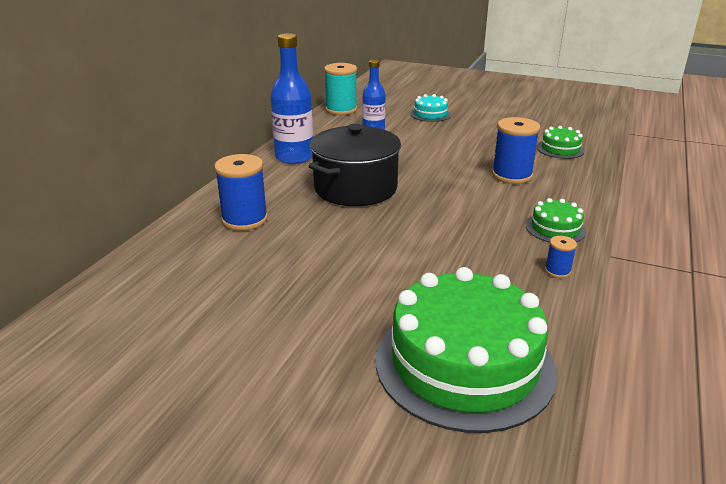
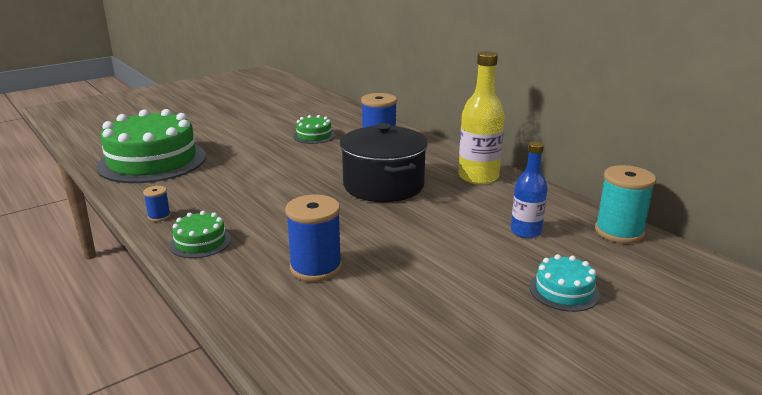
camera: 120 degrees right, 5 degrees down
(294, 157) = (478, 177): blue bottle -> yellow bottle
(560, 149) = (340, 344): green cake -> green cake (314, 136)

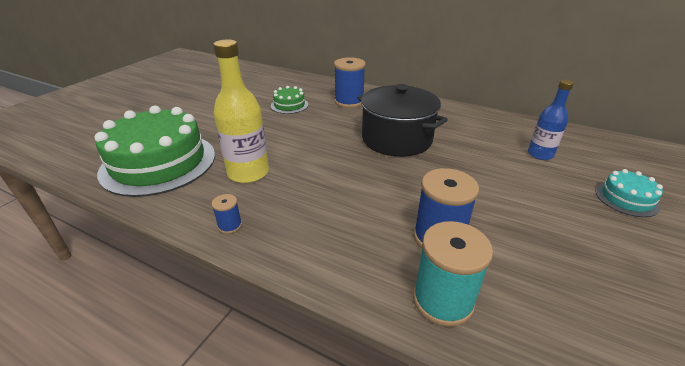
camera: 25 degrees left, 10 degrees up
(200, 242) = (304, 244): green cake -> none
(478, 177) = (453, 116): yellow bottle -> yellow bottle (248, 173)
(619, 232) = (591, 139): turquoise spool -> turquoise spool (443, 300)

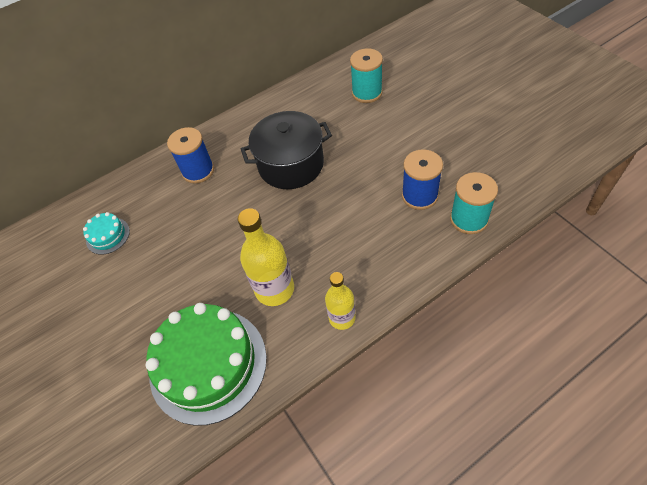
camera: 55 degrees left, 20 degrees up
(230, 225) = (342, 318): blue spool -> yellow bottle
(289, 105) = (166, 223): green cake -> none
(540, 154) = (367, 93): blue bottle -> turquoise spool
(626, 199) = (434, 84): turquoise cake -> turquoise cake (108, 235)

